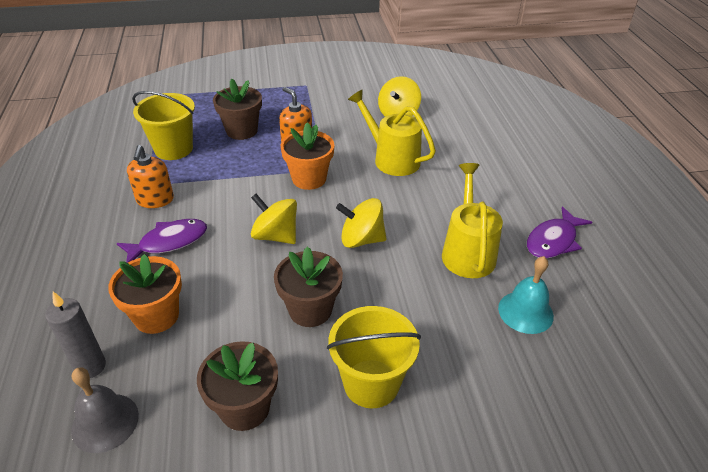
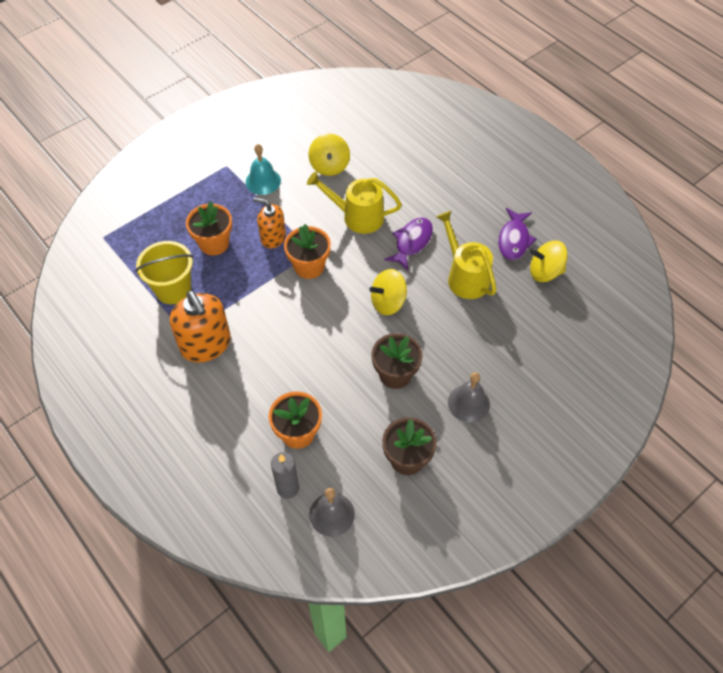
camera: 30 degrees left, 15 degrees up
(155, 200) = (206, 344): orange soap dispenser -> orange soap dispenser, size x1.59
(169, 242) = (252, 374): purple fish -> purple fish (412, 242)
(242, 131) = (214, 243): brown flower pot -> orange flower pot
(275, 236) = (325, 329): yellow spinning top -> yellow spinning top (545, 272)
(371, 383) = (468, 403): yellow bucket -> grey bell
(525, 312) = (527, 305): turquoise bell -> turquoise bell (263, 181)

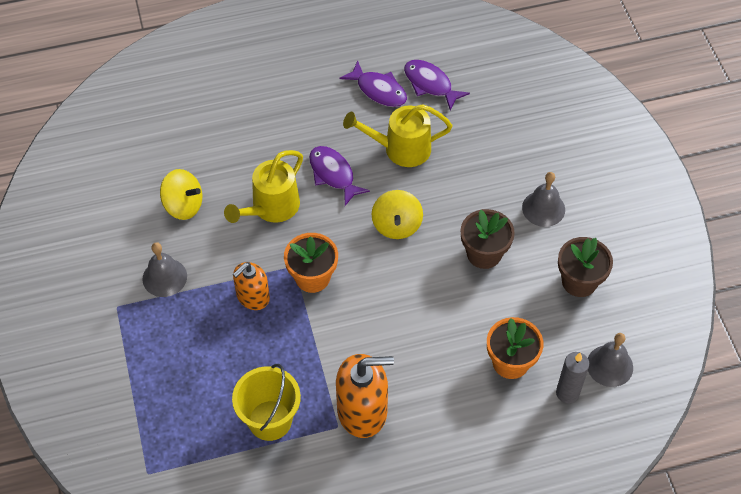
camera: 65 degrees left, 0 degrees up
(214, 243) = (227, 357): orange flower pot -> none
(263, 181) = (164, 277): turquoise bell -> grey bell
(545, 272) = (430, 84): yellow spinning top -> purple fish

